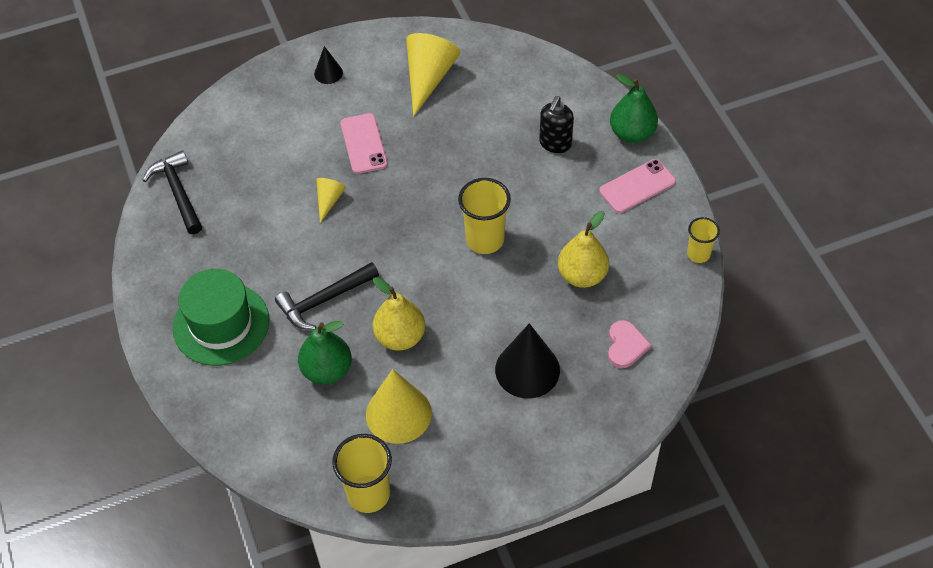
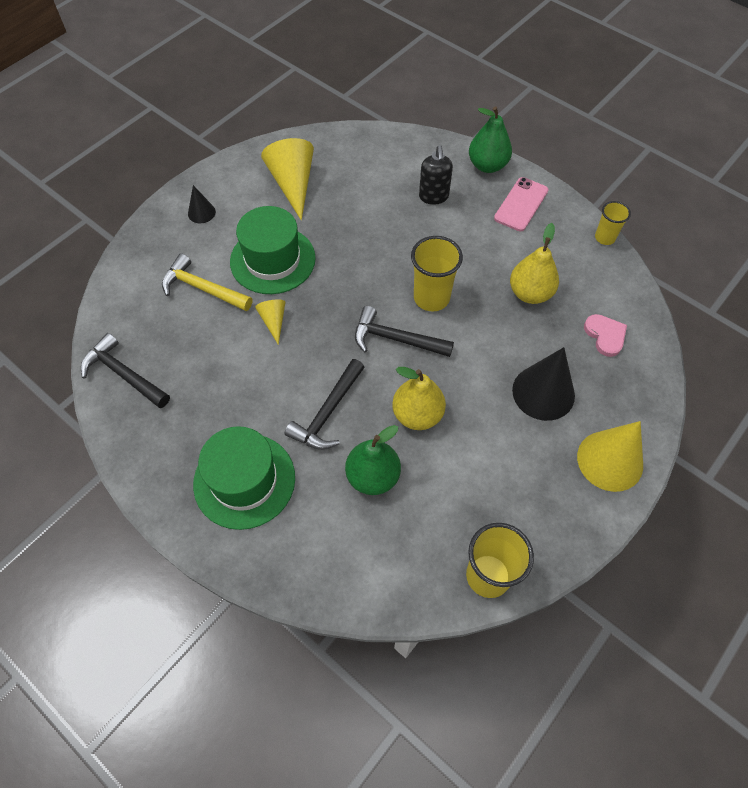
camera: 30 degrees left, 5 degrees up
(286, 144) = (202, 288): none -> yellow hammer
(364, 144) = (272, 260): pink phone -> green hat
(398, 414) = (463, 485): yellow cone -> yellow cone (610, 460)
(426, 263) = (395, 339): none -> black hammer

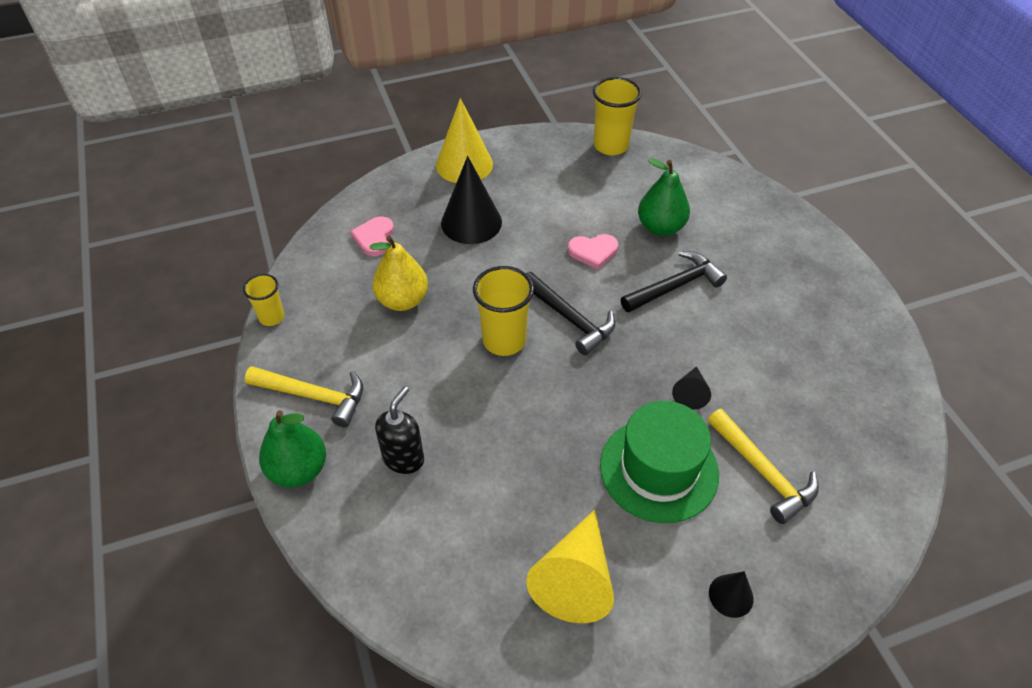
camera: 150 degrees left, 10 degrees down
(123, 374) = (882, 410): black hammer -> none
(244, 480) = (776, 268): green hat -> none
(273, 321) = (690, 393): yellow cone -> black cone
(417, 414) = (593, 251): yellow pear -> pink heart
(521, 204) = (314, 396): pink phone -> yellow hammer

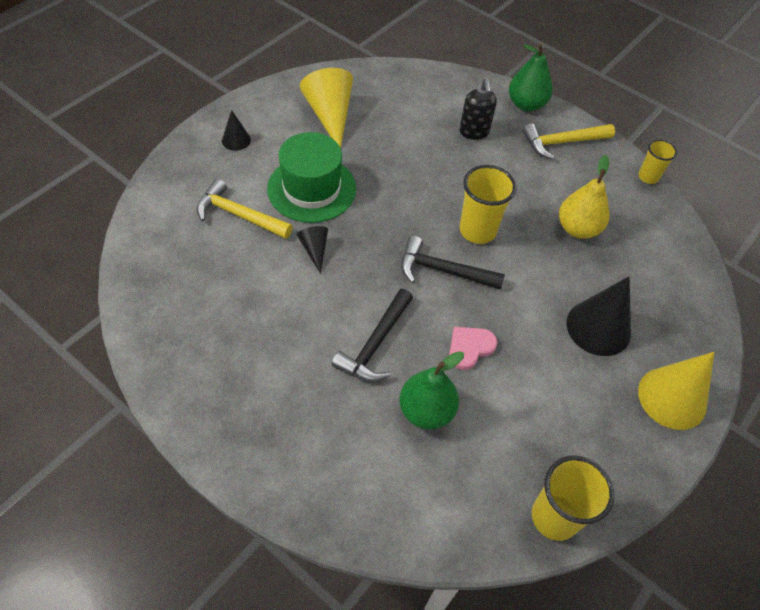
camera: 145 degrees right, 5 degrees up
(374, 238) = (656, 272): pink heart -> none

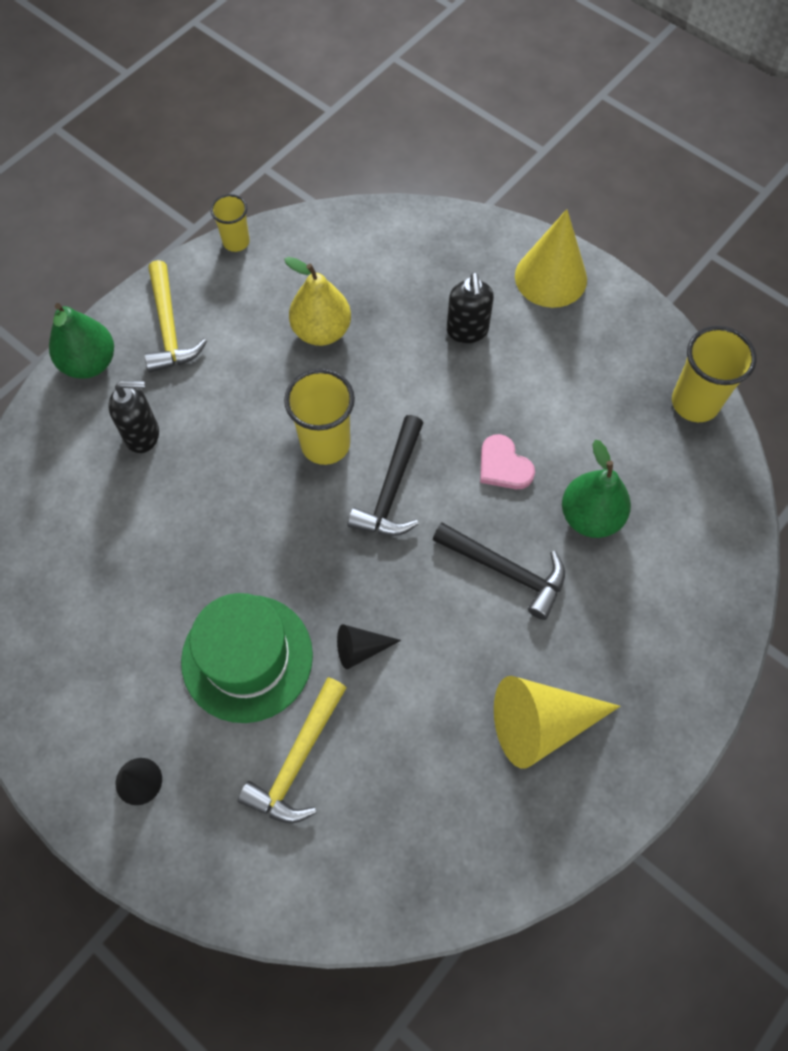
camera: 85 degrees left, 10 degrees up
(330, 115) = (92, 636): yellow cone -> yellow cone (541, 724)
(598, 327) = (467, 331): black cone -> black soap dispenser

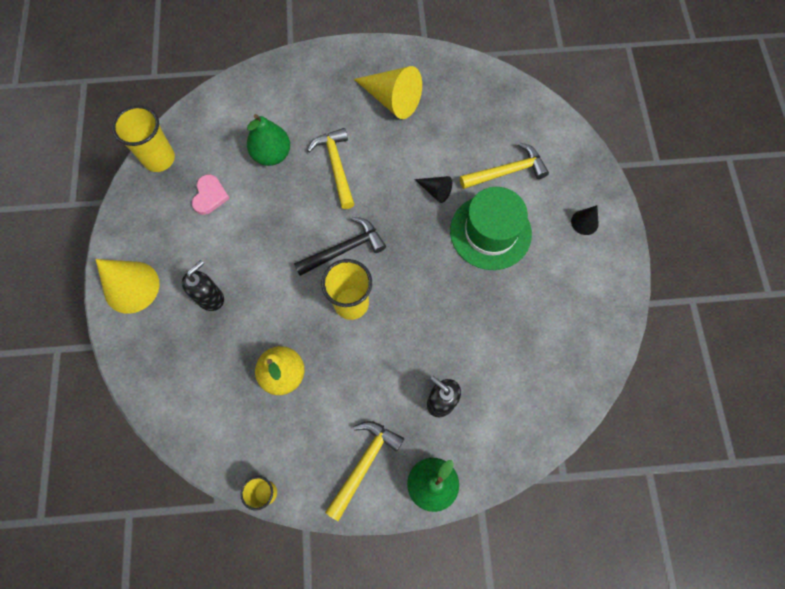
camera: 135 degrees left, 5 degrees up
(503, 466) = (280, 212): pink heart -> pink heart (210, 196)
(506, 571) = (336, 166): black hammer -> yellow hammer

